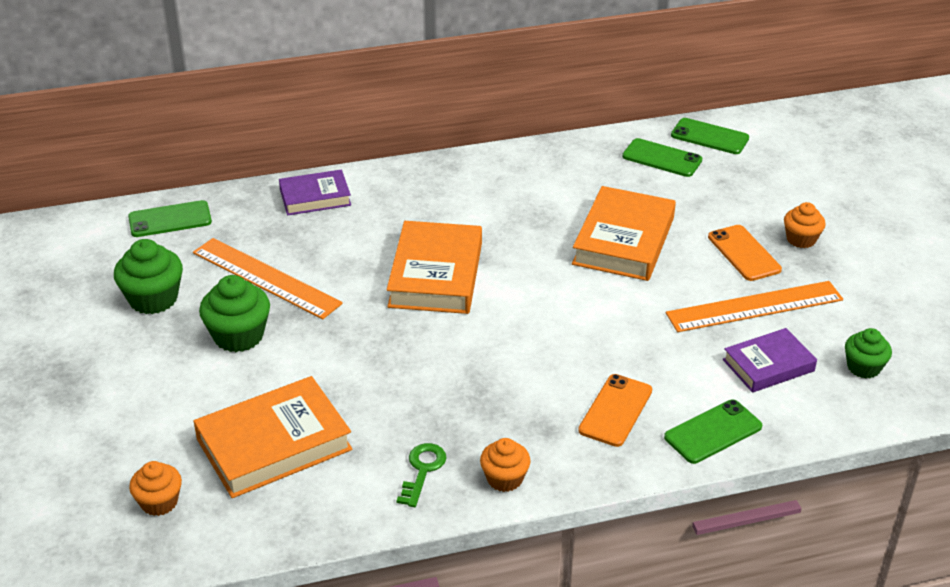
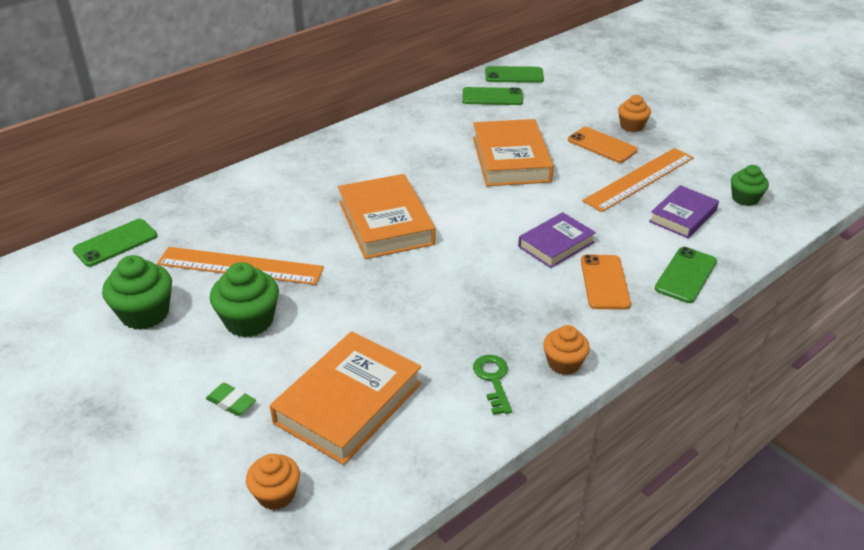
camera: 25 degrees left, 0 degrees up
(174, 408) = (231, 402): none -> green eraser
(315, 197) = (238, 191): purple book -> purple book (556, 244)

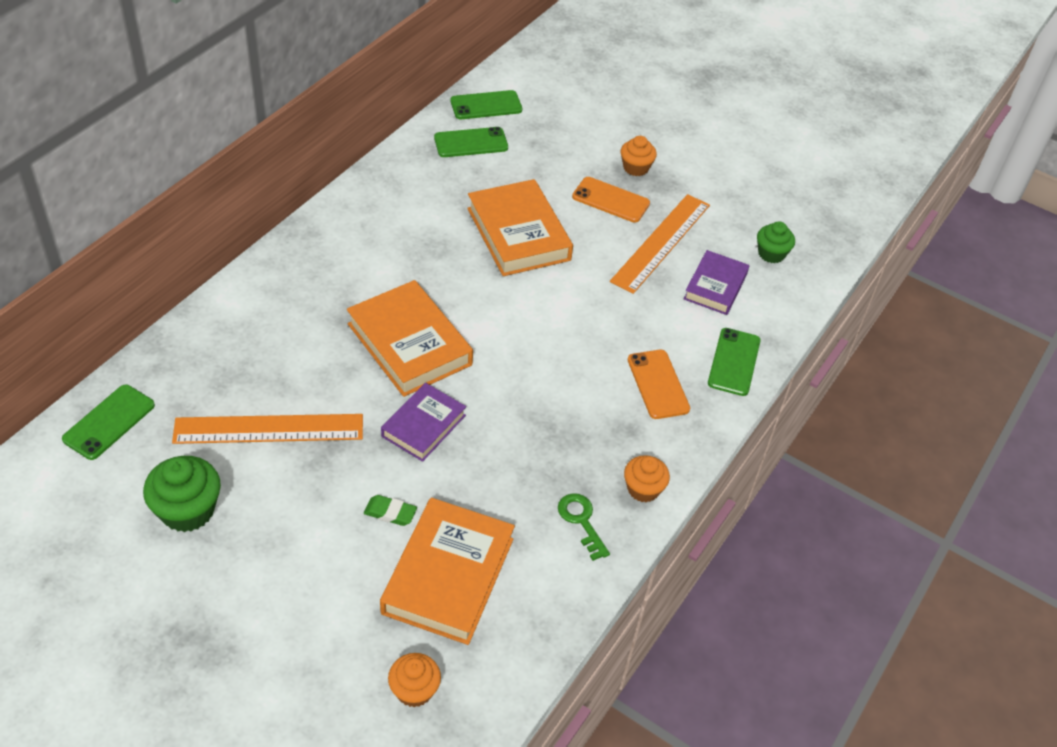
camera: 20 degrees left, 10 degrees up
(231, 402) = (329, 599): green eraser -> green eraser (390, 513)
(249, 321) = (308, 498): green cupcake -> none
(556, 244) = (597, 344): purple book -> purple book (423, 426)

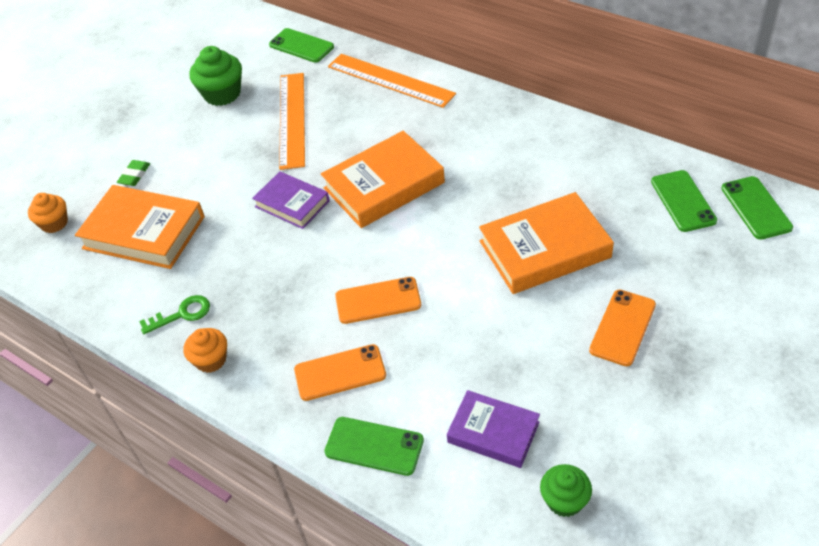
camera: 100 degrees right, 0 degrees up
(390, 513) = (206, 194): green eraser -> green eraser (135, 175)
(572, 354) = (378, 301): none -> orange phone
(635, 168) = (692, 352): orange cupcake -> none
(661, 242) = (559, 377): orange ruler -> orange ruler (390, 80)

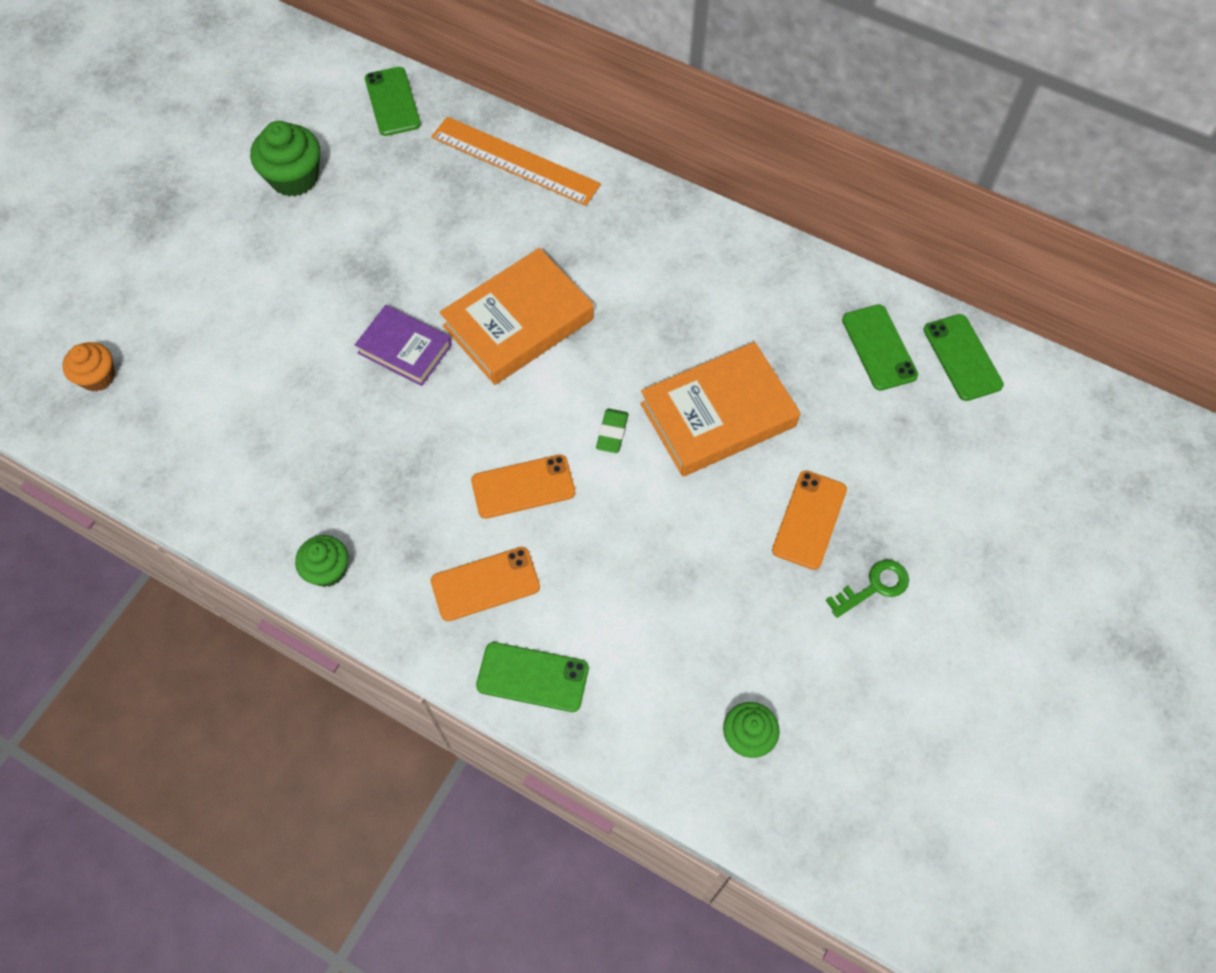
camera: 10 degrees left, 15 degrees up
(135, 175) = (194, 304): green eraser -> green eraser (612, 433)
(144, 232) = (219, 391): orange book -> none
(182, 314) = (283, 508): green key -> green key (874, 586)
(211, 360) = (328, 570): orange cupcake -> green cupcake
(292, 119) = (392, 220): orange ruler -> none
(301, 46) = (392, 102): green phone -> green phone turned 45 degrees clockwise
(493, 432) = (667, 656): purple book -> none

